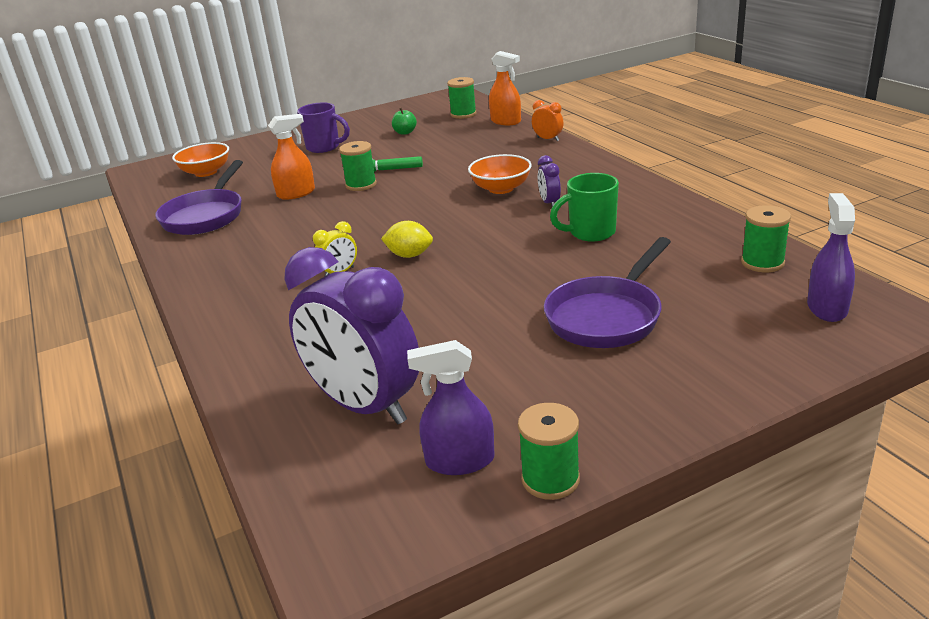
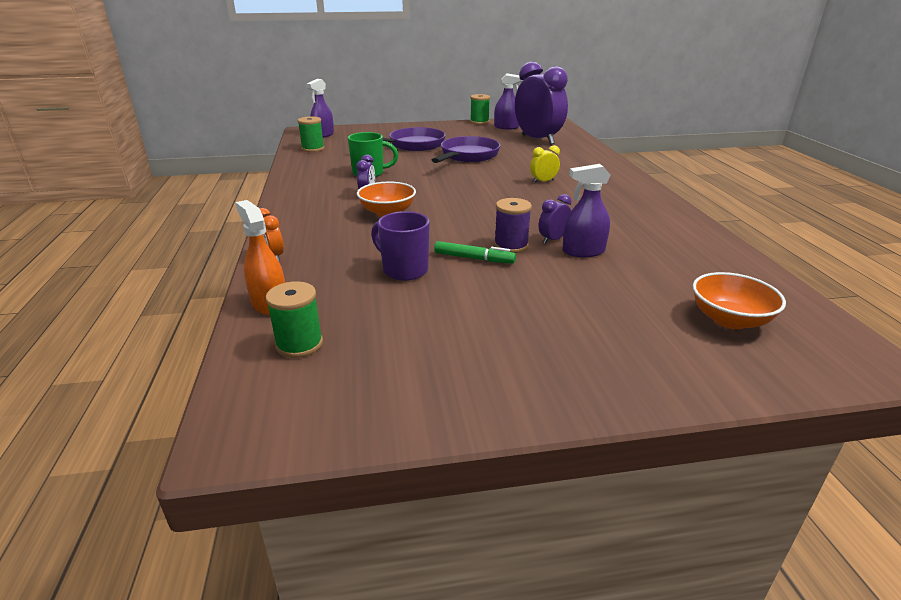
camera: 165 degrees left, 0 degrees up
(206, 216) = (678, 246): purple pan -> purple pan (467, 156)
(296, 193) = (583, 251): orange spray bottle -> purple spray bottle
(323, 198) = (553, 239): none -> purple clock
(324, 147) = (549, 325): purple mug -> purple mug (404, 270)
(361, 185) = (511, 246): green spool -> purple spool
(405, 132) = (417, 324): green apple -> none
(409, 255) = (493, 182): yellow lemon -> none

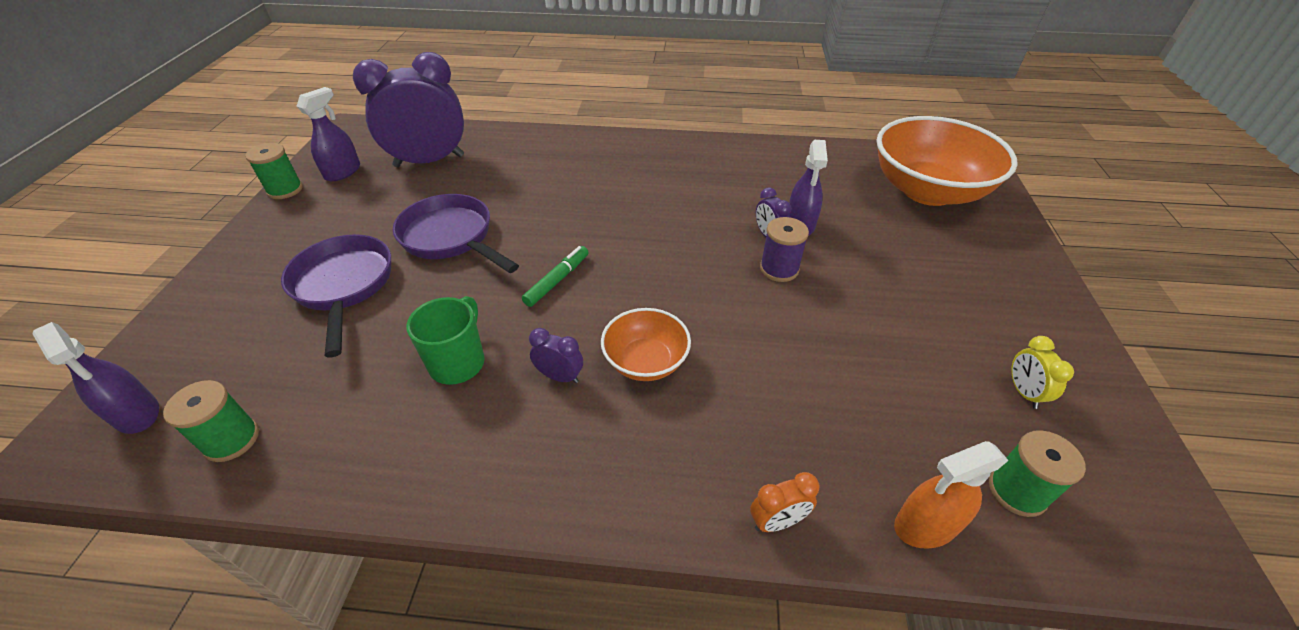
camera: 75 degrees left, 15 degrees up
(404, 270) = (833, 370): purple mug -> none
(474, 258) = (808, 304): green marker -> green marker (557, 280)
(543, 181) = (596, 198): yellow clock -> yellow clock (1023, 392)
(729, 320) = (927, 191): orange bowl -> orange bowl, size x1.95

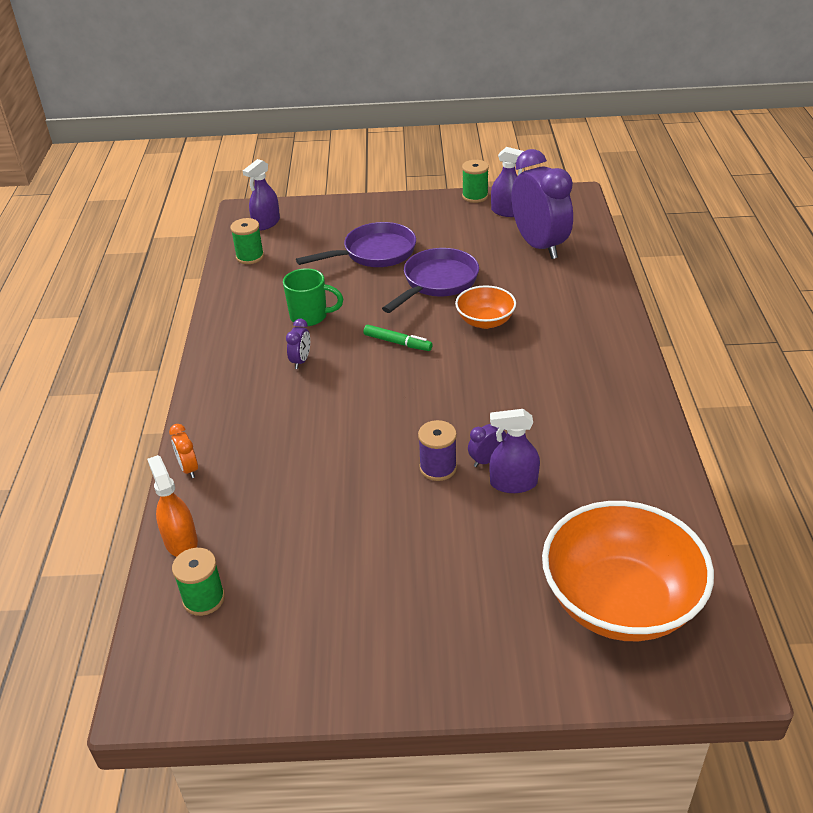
camera: 85 degrees right, 5 degrees down
(646, 361) = (317, 398): orange bowl -> orange bowl (485, 321)
(1023, 392) = (299, 626): yellow clock -> none

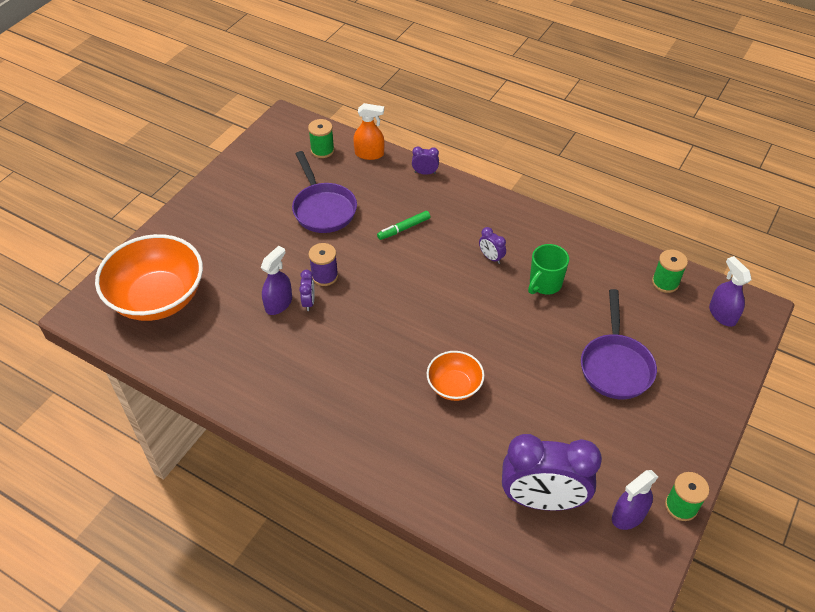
camera: 120 degrees right, 10 degrees up
(189, 469) = (425, 173): orange clock -> purple clock
(397, 343) = (470, 318): green marker -> green marker (404, 228)
(437, 282) = (535, 385): purple pan -> purple pan (323, 209)

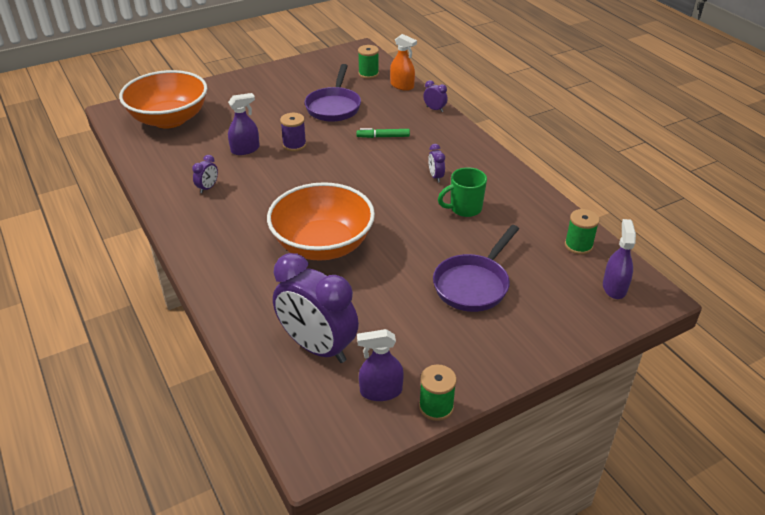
camera: 30 degrees right, 10 degrees down
(308, 302) = (267, 156): purple clock -> purple clock (208, 188)
(454, 386) = (323, 245): orange bowl -> orange bowl, size x1.95

